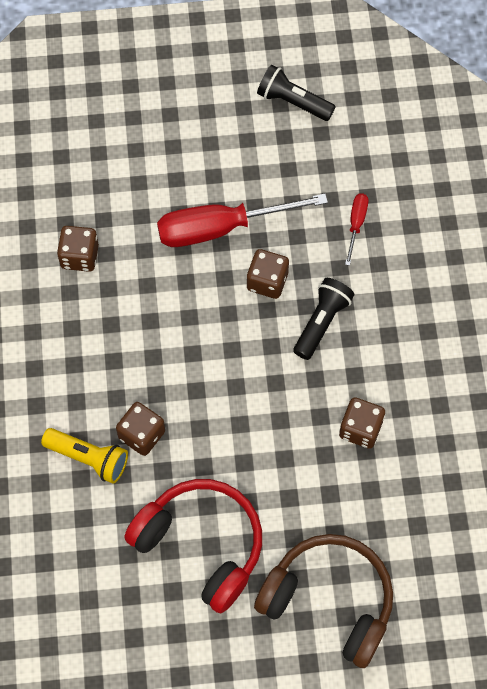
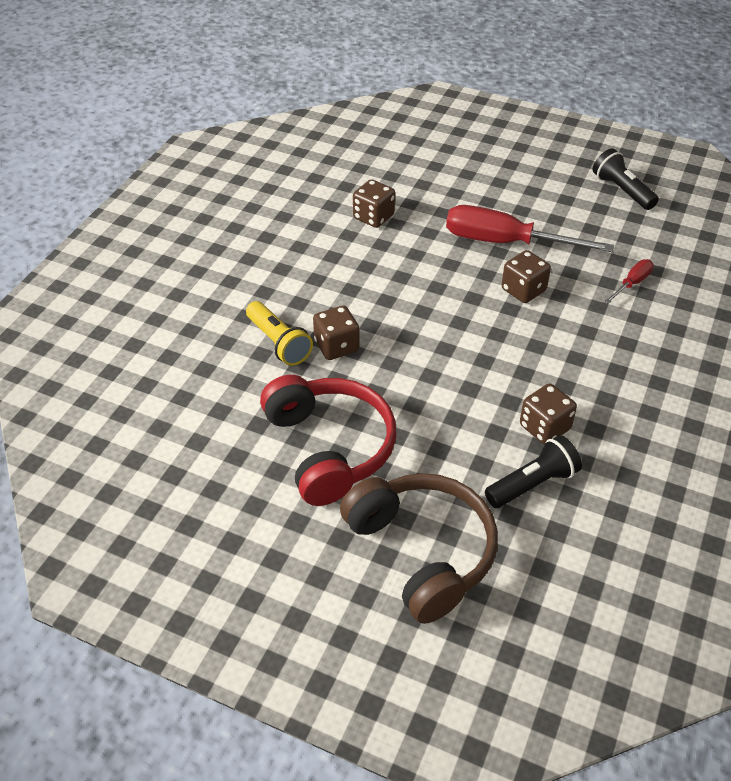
camera: 30 degrees right, 20 degrees down
(321, 322) = (556, 336): black flashlight -> black flashlight (532, 484)

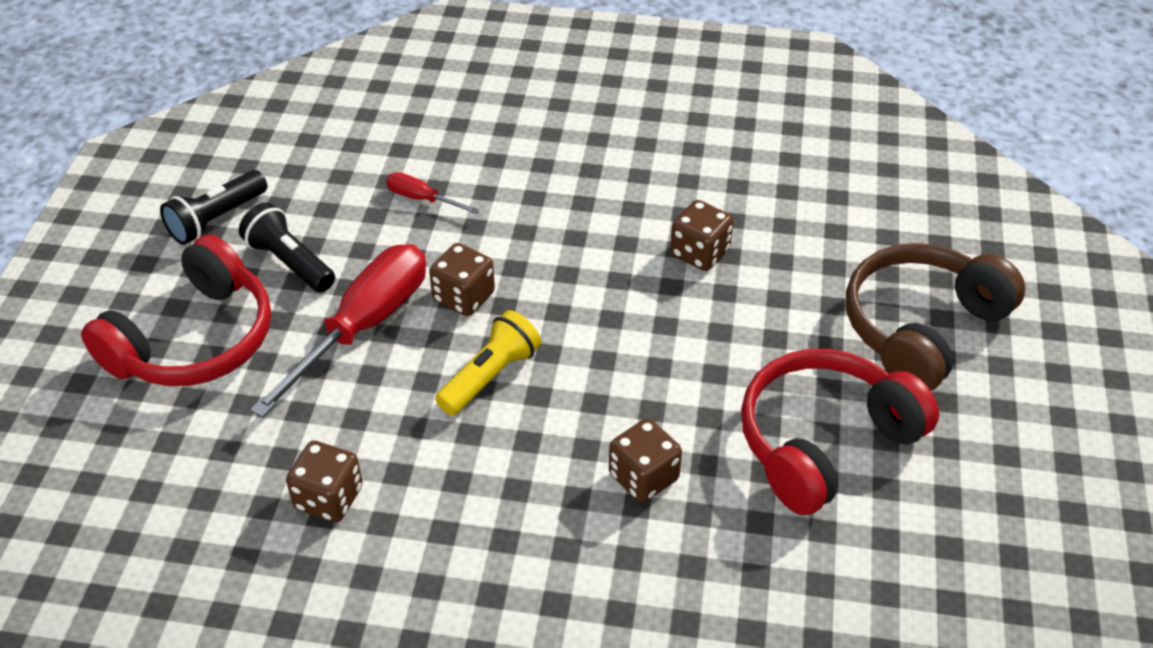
camera: 105 degrees left, 0 degrees up
(278, 343) = (662, 549): yellow flashlight -> yellow flashlight (490, 376)
(506, 242) = (363, 327): red screwdriver -> red screwdriver turned 150 degrees counterclockwise
(512, 177) = (194, 340): none -> red headphones
(532, 484) = (785, 254): black flashlight -> black flashlight (290, 262)

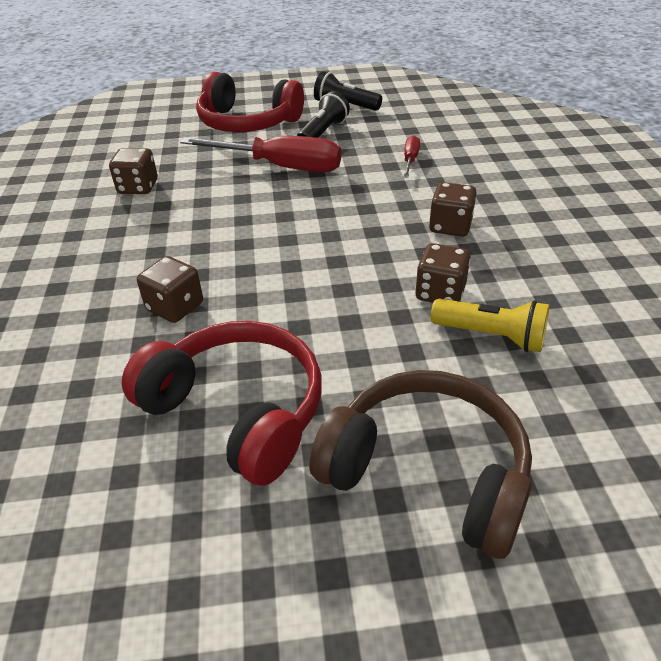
camera: 75 degrees right, 5 degrees down
(463, 297) = (325, 195): brown dice -> brown dice (450, 226)
(490, 376) = (255, 220): yellow flashlight -> yellow flashlight (491, 336)

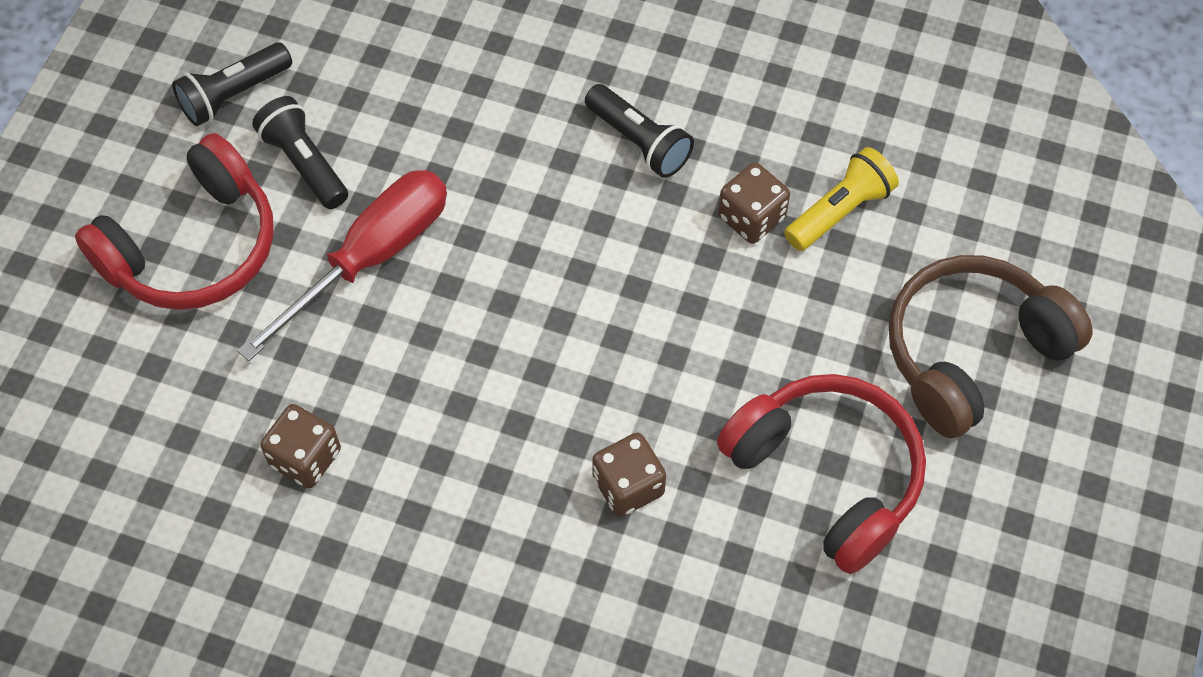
camera: 65 degrees left, 20 degrees up
(237, 411) = (827, 475): red headphones -> red headphones turned 75 degrees clockwise
(410, 160) = (460, 100): red screwdriver -> none
(450, 226) = (639, 142): brown dice -> black flashlight

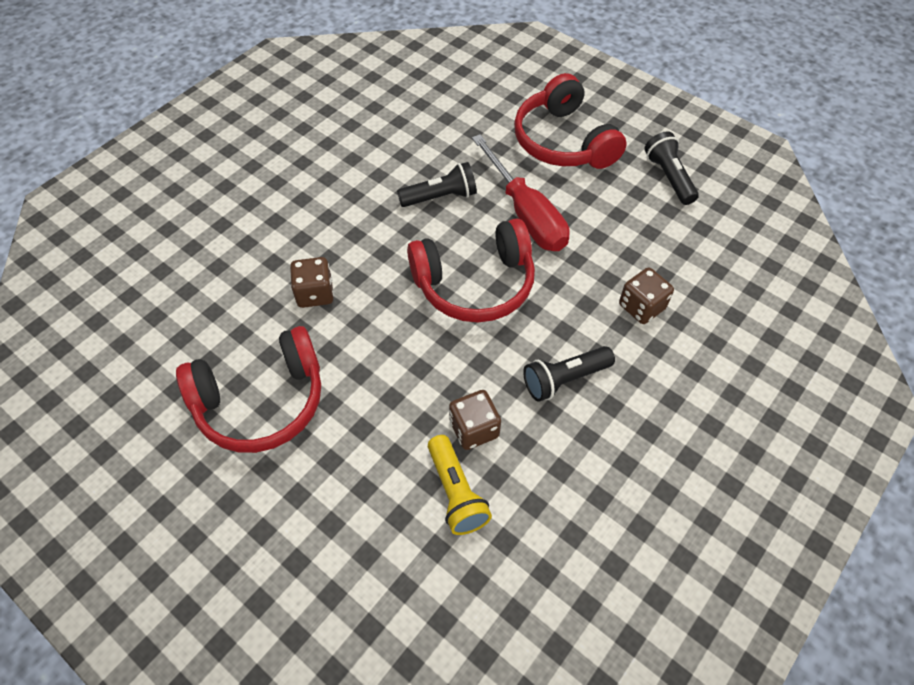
camera: 110 degrees right, 5 degrees down
(305, 163) = (605, 198): black flashlight -> black flashlight (440, 197)
(305, 458) = (410, 160): brown dice -> brown dice (641, 307)
(529, 284) = (475, 284): none -> red headphones
(971, 352) = (297, 537): brown headphones -> none

